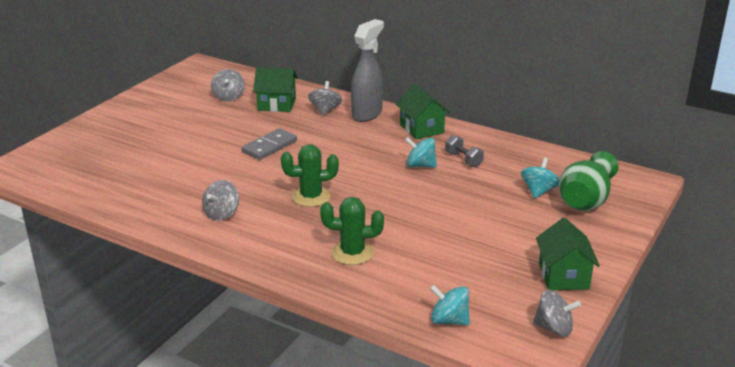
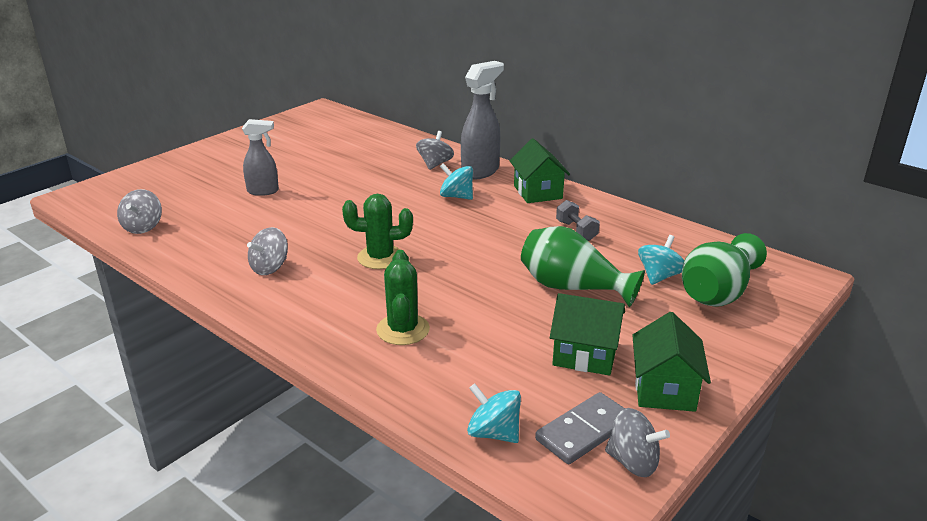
camera: 10 degrees right, 0 degrees up
(184, 147) = (263, 191): none -> grey spray bottle
(228, 97) = (335, 143): grey spinning top -> grey spinning top (143, 227)
(269, 146) = (357, 198): grey domino -> grey domino (584, 431)
(277, 104) = (384, 154): green house -> green house (585, 355)
(352, 253) = (403, 330): green cactus -> green cactus turned 75 degrees clockwise
(420, 165) = (522, 233): turquoise spinning top -> turquoise spinning top (456, 196)
(474, 207) = (572, 288): none -> green vase

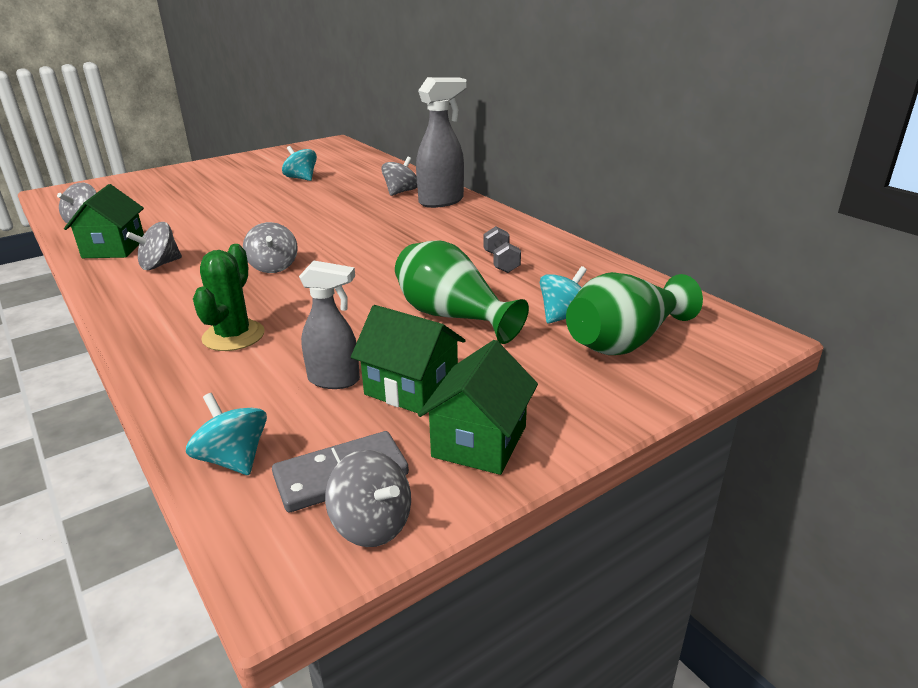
camera: 15 degrees right, 0 degrees up
(263, 191) = (218, 201): grey spray bottle -> grey spray bottle (335, 380)
(380, 257) = (273, 266): green cactus -> grey spinning top
(456, 196) = (398, 220): turquoise spinning top -> turquoise spinning top (301, 178)
(538, 192) = (487, 223): green house -> green house (114, 248)

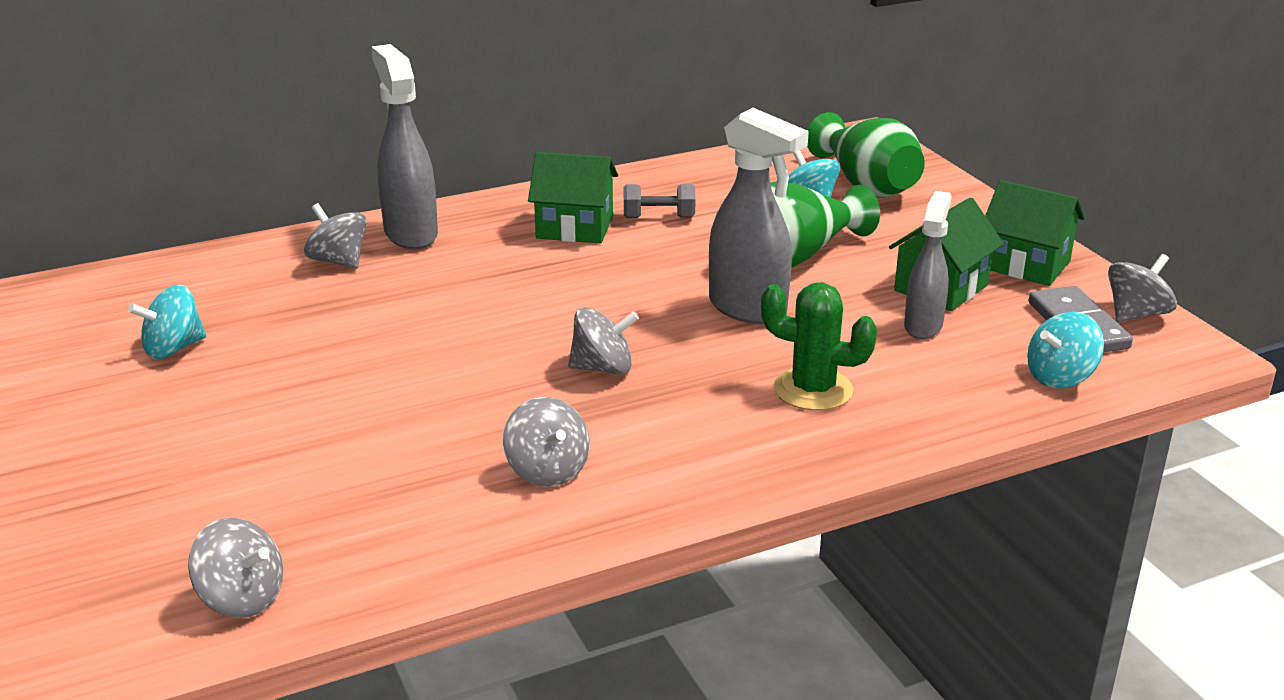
camera: 80 degrees left, 0 degrees up
(114, 248) = (440, 531): green house -> green house (575, 228)
(356, 305) = (748, 309): none -> grey spray bottle

